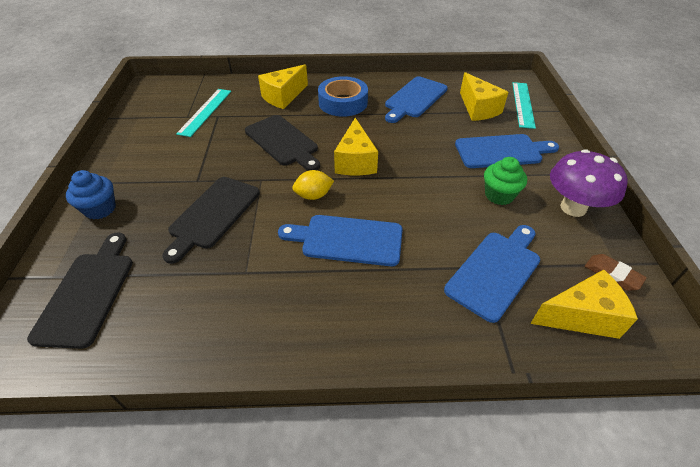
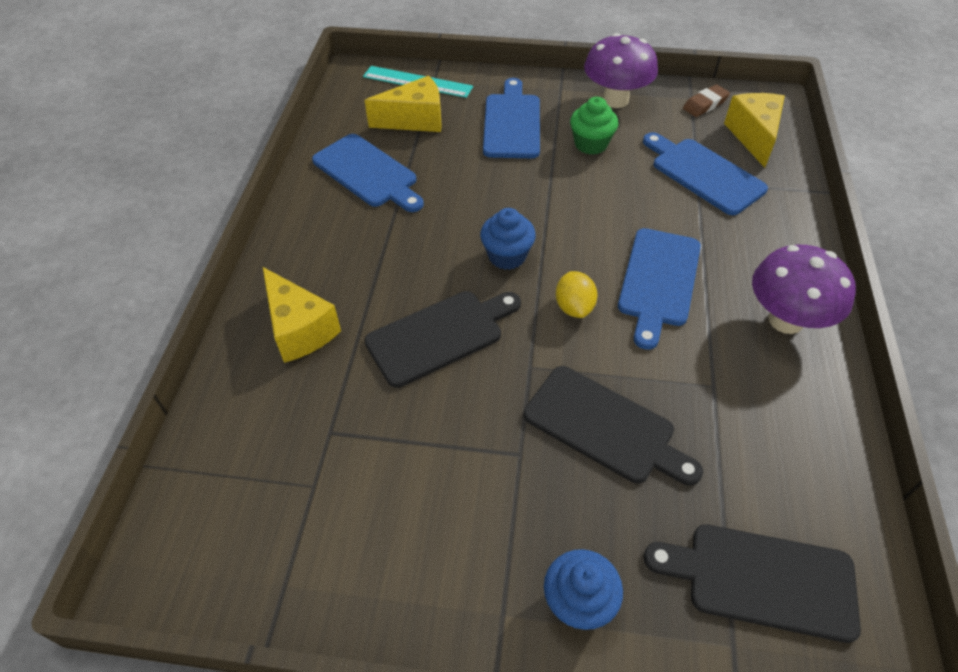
camera: 80 degrees left, 5 degrees up
(205, 111) = (307, 454): turquoise ruler -> none
(317, 325) = (786, 320): none -> purple mushroom
(343, 102) = (349, 252): blue tape -> none
(355, 161) = (507, 256): yellow cheese -> blue cupcake

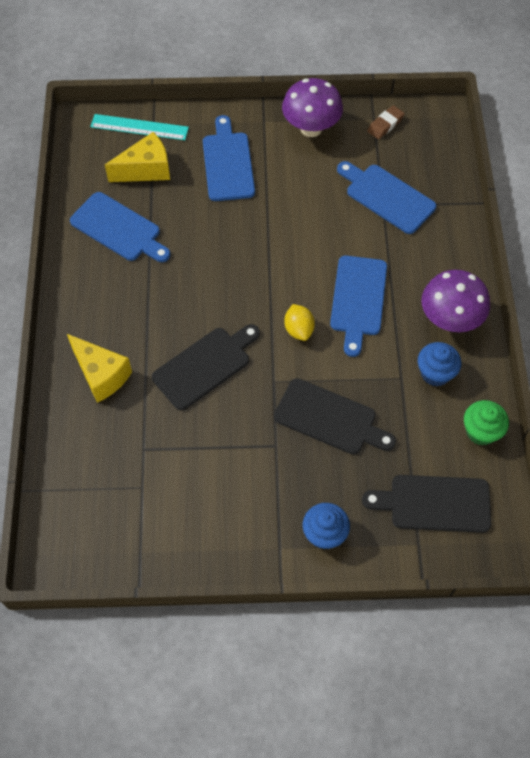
camera: 10 degrees left, 10 degrees up
(507, 256) = (243, 293): blue cupcake -> blue cupcake (435, 373)
(591, 144) = (295, 178): green cupcake -> green cupcake (481, 431)
(753, 136) = (425, 154): yellow cheese -> none

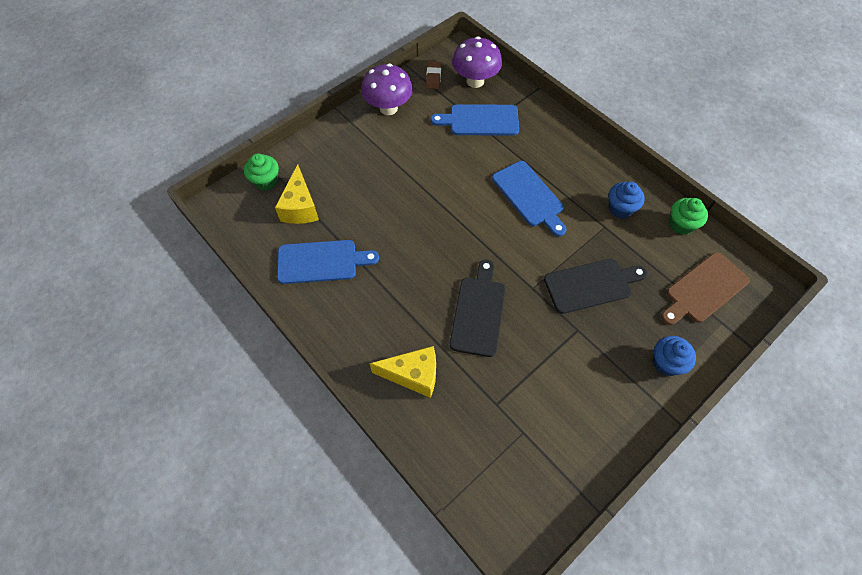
camera: 40 degrees left, 0 degrees up
(139, 127) = (266, 181): turquoise ruler -> green cupcake
(146, 170) = (300, 207): yellow cheese -> yellow cheese turned 150 degrees clockwise
(228, 163) = (355, 165): blue cutting board -> none
(299, 329) = (513, 242): yellow lemon -> none
(434, 503) = (704, 289): black cutting board -> brown cutting board
(450, 320) = (594, 170): purple mushroom -> purple mushroom (475, 81)

